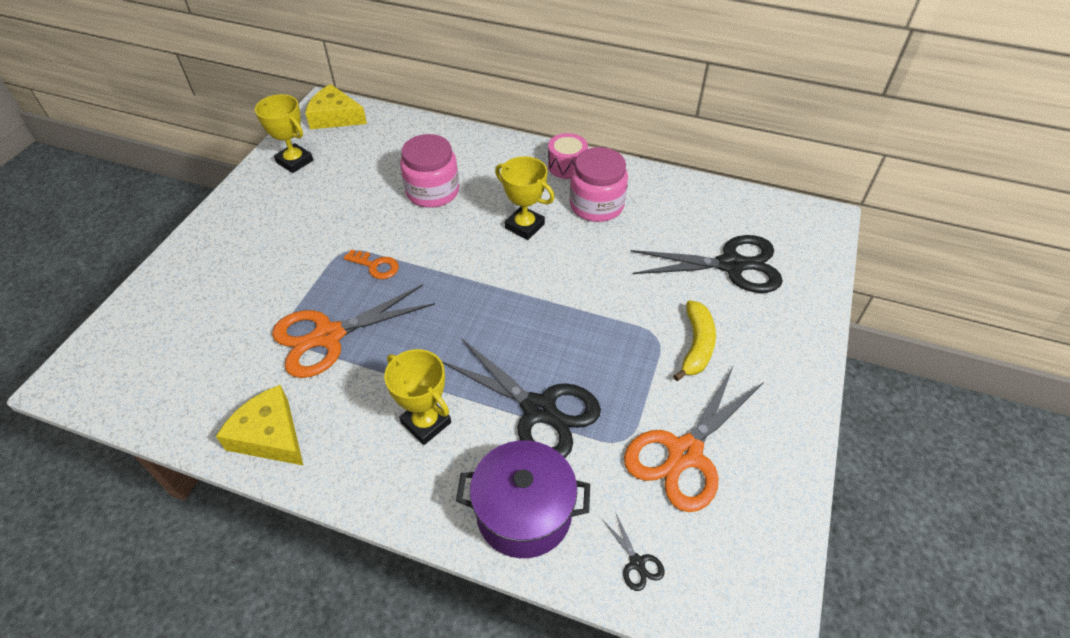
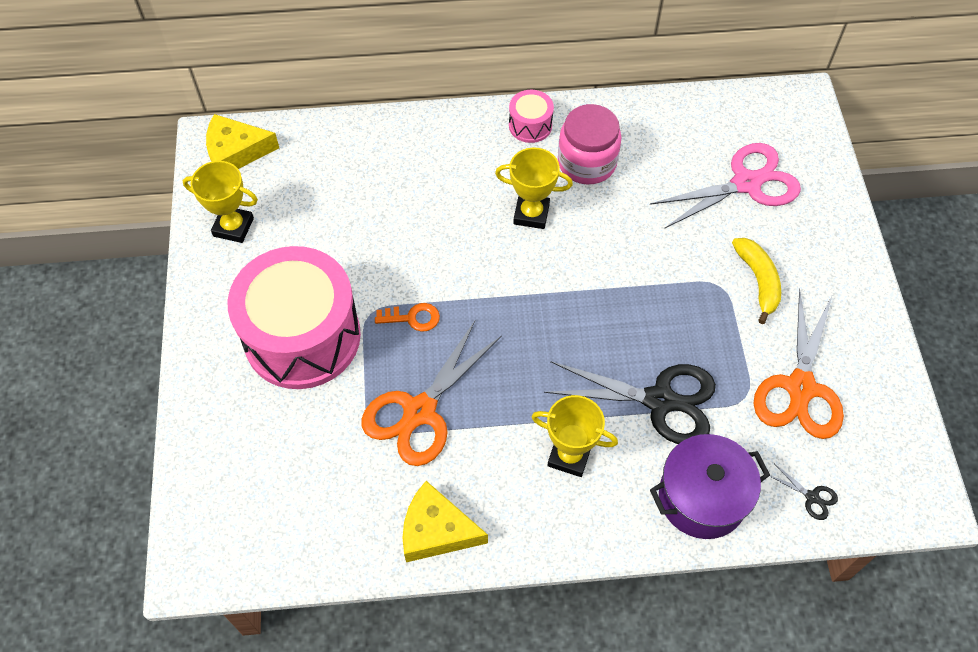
camera: 25 degrees left, 10 degrees up
(283, 249) = (302, 336): none -> pink drum
(432, 191) = (411, 208): pink jar -> none
(731, 265) = (746, 183): black scissors -> pink scissors

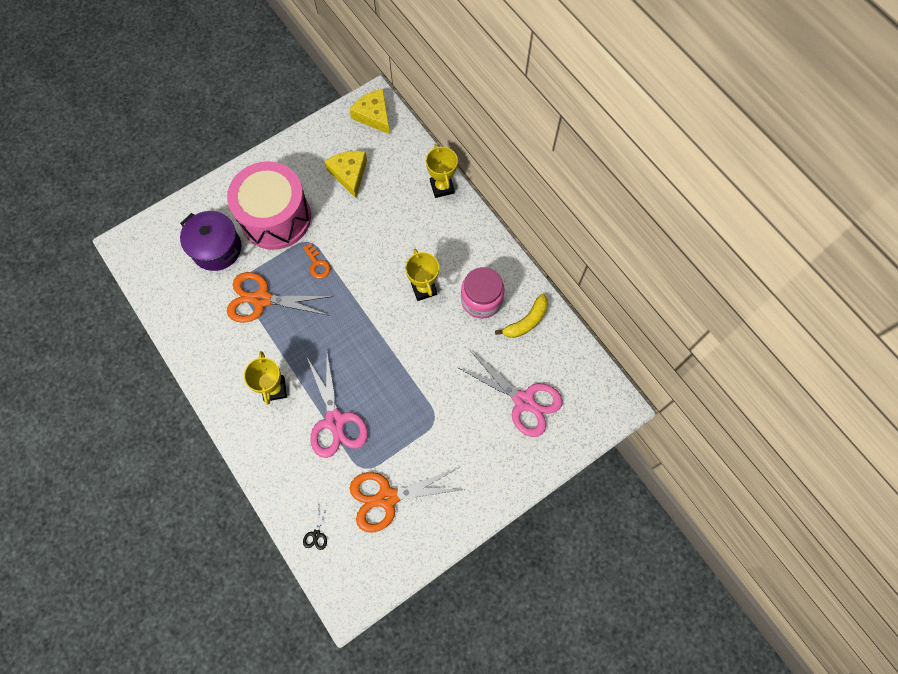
camera: 60 degrees right, 10 degrees up
(233, 227) = (324, 144): yellow trophy -> yellow trophy (442, 187)
(436, 530) = (198, 345): yellow cheese -> yellow cheese (349, 174)
(530, 125) = (490, 254): pink drum -> none
(660, 401) = (335, 421): black scissors -> pink scissors
(702, 497) = (285, 472): purple pot -> purple pot (217, 249)
(758, 281) = (451, 440): yellow banana -> yellow banana (526, 321)

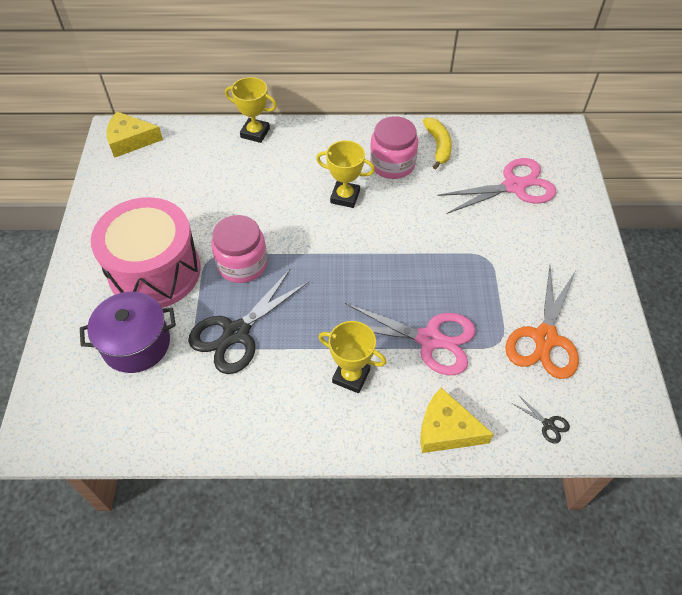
camera: 55 degrees left, 15 degrees down
(261, 299) = (236, 333): orange scissors -> black scissors
(317, 264) = (242, 264): orange key -> pink jar
(349, 174) = (171, 189): yellow cheese -> yellow cheese (446, 429)

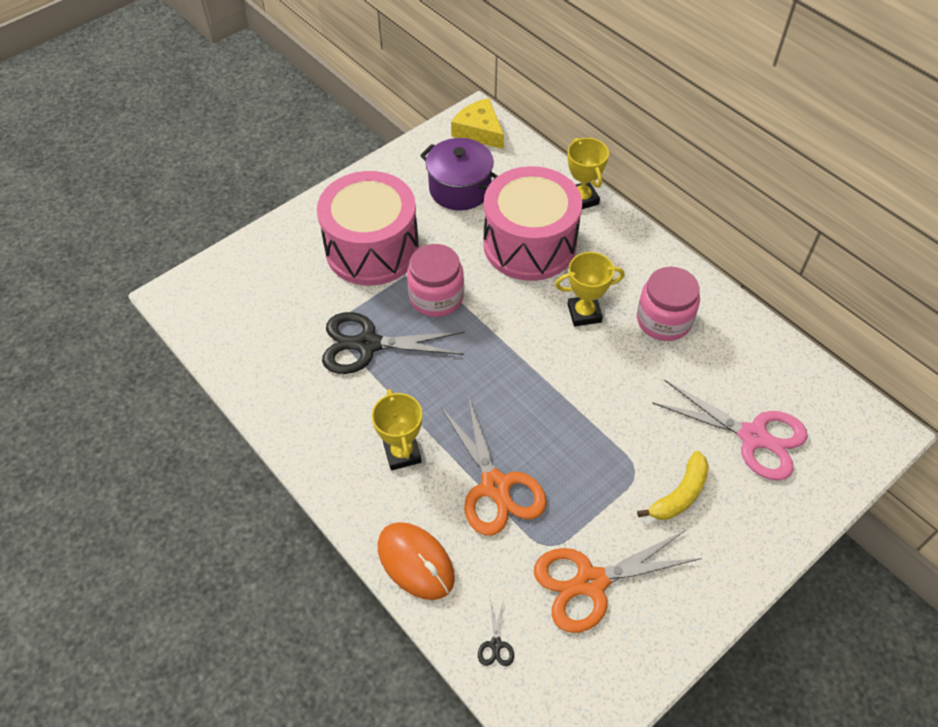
camera: 50 degrees right, 0 degrees up
(136, 344) = (298, 290): purple pot -> purple pot (460, 189)
(259, 184) = (529, 244): none -> pink drum
(345, 197) = (584, 313): yellow trophy -> yellow trophy turned 75 degrees counterclockwise
(429, 339) = (495, 487): pink scissors -> orange scissors
(438, 146) = (730, 340): yellow banana -> yellow banana (680, 494)
(446, 429) = (415, 562): yellow cheese -> orange mouse

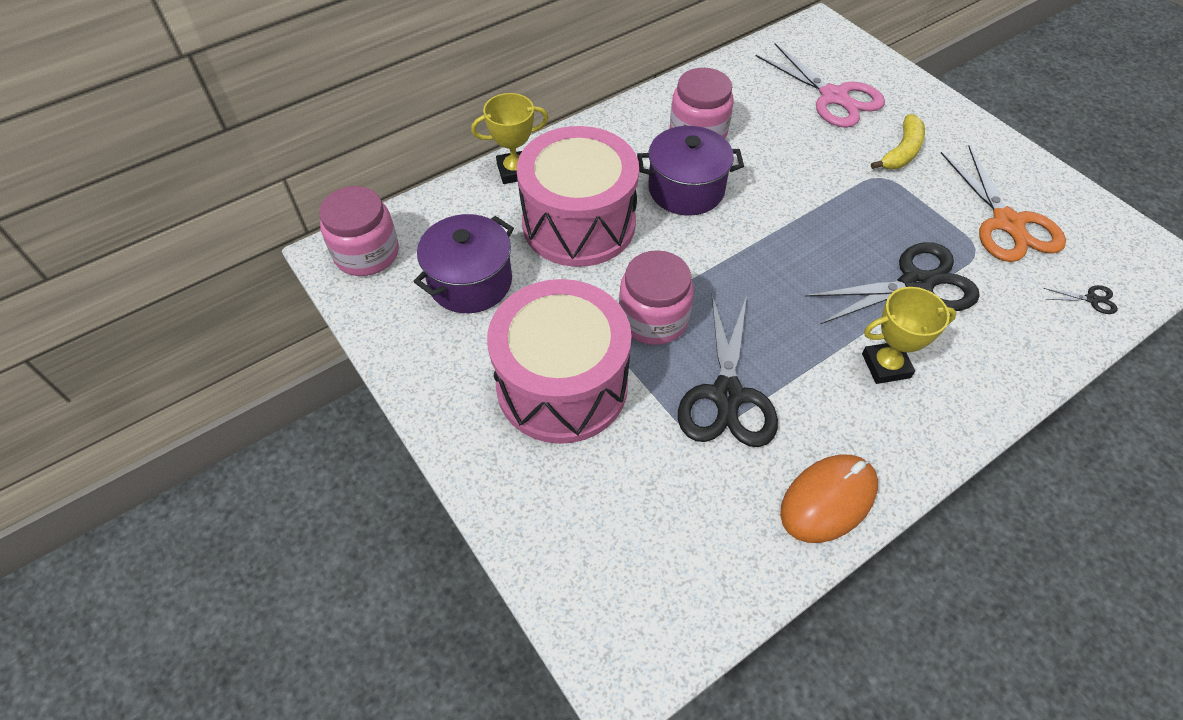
camera: 85 degrees left, 0 degrees up
(415, 562) = (1021, 360): orange mouse -> orange mouse (828, 500)
(479, 131) = (366, 253): yellow cheese -> pink jar
(495, 487) = (916, 284): orange scissors -> black scissors
(584, 313) = (686, 189): yellow trophy -> purple pot
(680, 494) = (901, 152): yellow banana -> yellow banana turned 75 degrees clockwise
(753, 437) = (834, 97): pink scissors -> pink scissors turned 105 degrees clockwise

